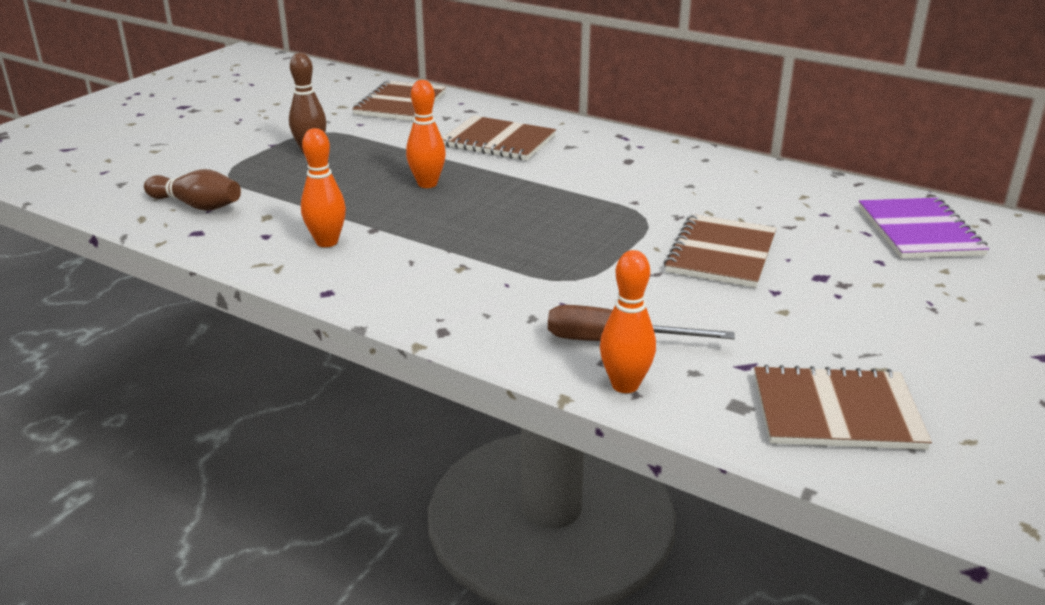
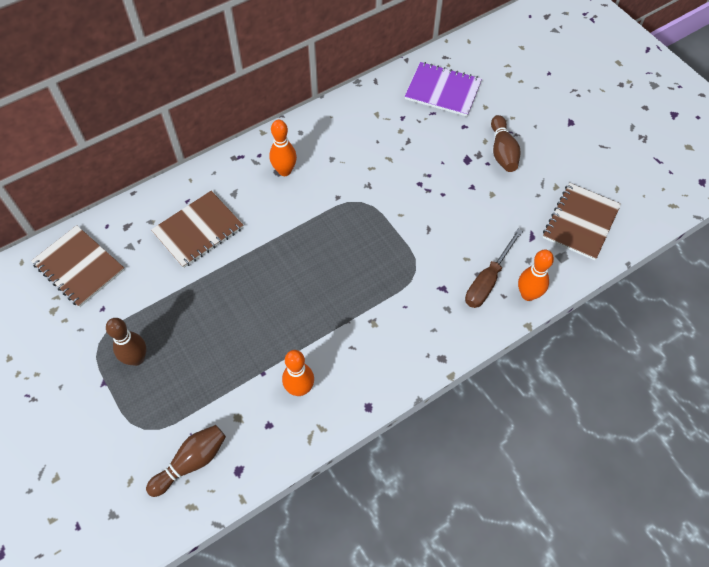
camera: 65 degrees left, 30 degrees up
(427, 184) = (244, 300): orange bowling pin -> orange bowling pin (284, 171)
(721, 253) = (422, 188): brown notebook -> none
(879, 303) = (502, 151): none -> brown bowling pin

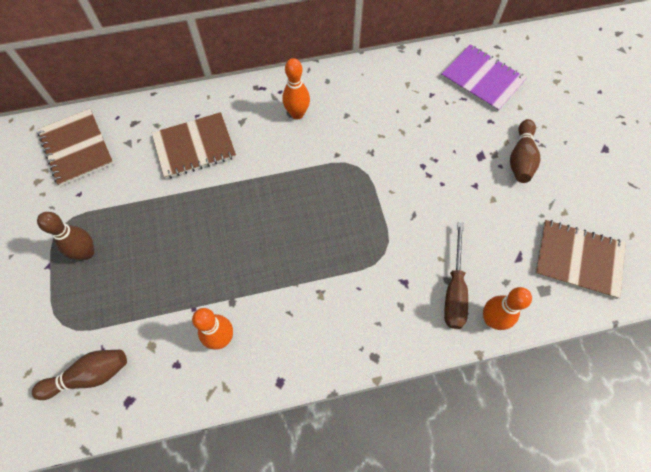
camera: 20 degrees right, 5 degrees up
(487, 280) = (454, 290): brown screwdriver -> brown screwdriver turned 45 degrees counterclockwise
(581, 222) = (578, 259): brown notebook -> brown notebook turned 60 degrees clockwise

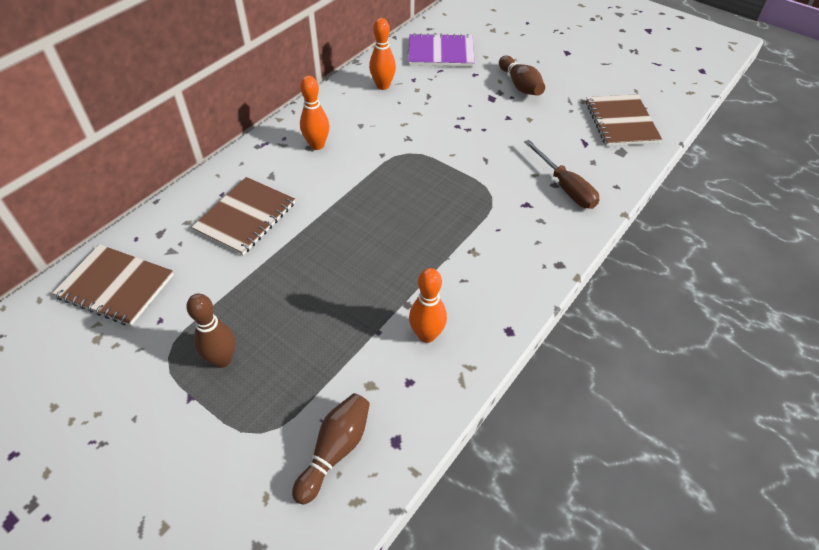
camera: 40 degrees left, 15 degrees down
(491, 319) = (609, 189): orange bowling pin -> orange bowling pin (383, 86)
(578, 259) = (621, 122): brown notebook -> brown notebook turned 75 degrees counterclockwise

